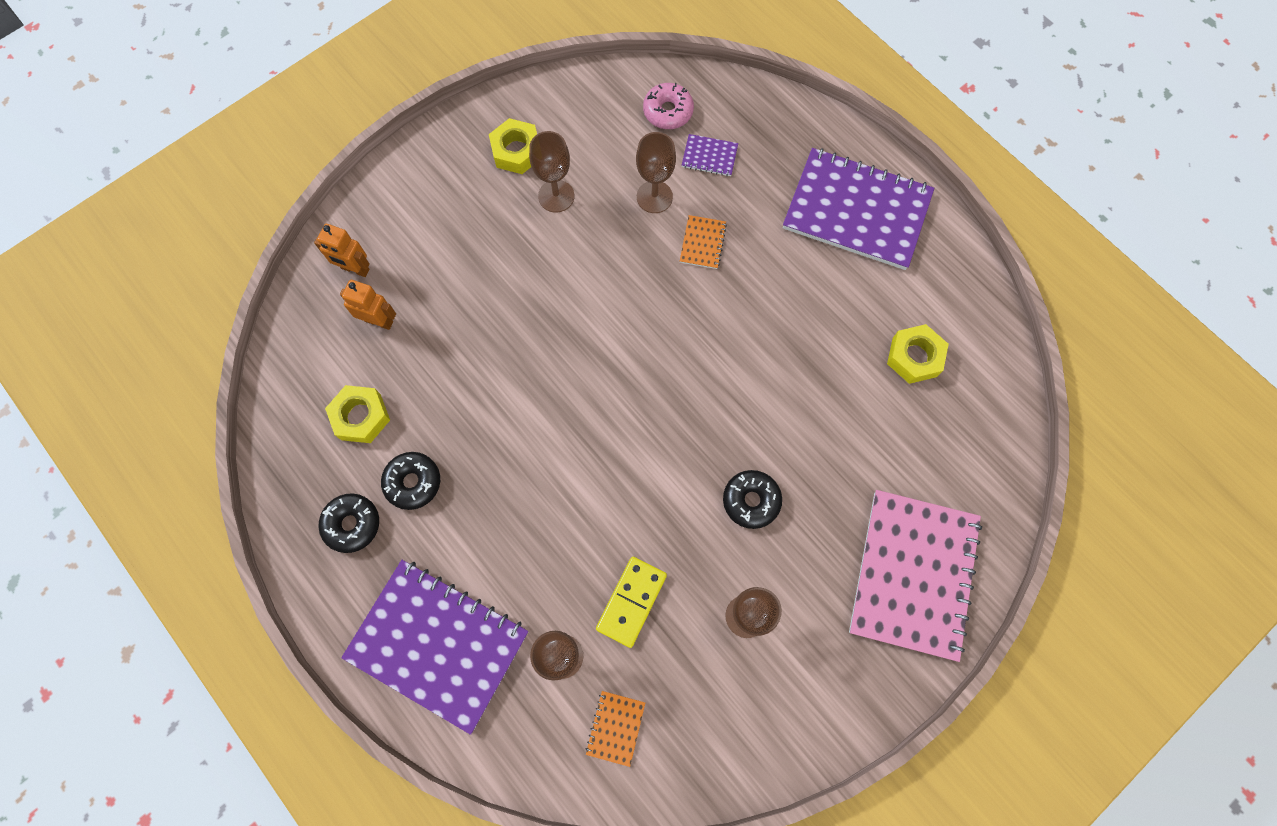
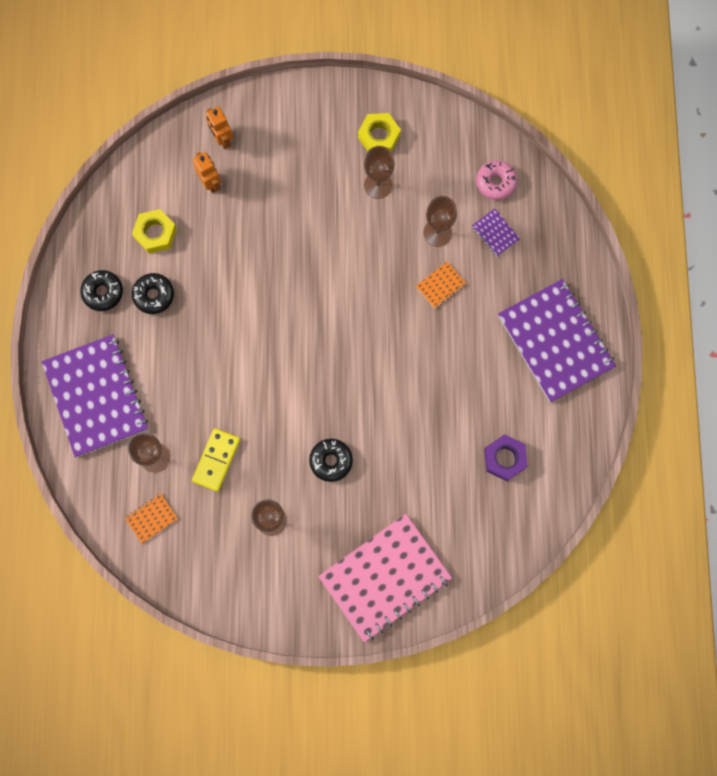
camera: 40 degrees right, 5 degrees up
(631, 601) = (216, 460): yellow domino -> yellow domino turned 45 degrees counterclockwise
(914, 357) = (504, 458): yellow nut -> purple nut

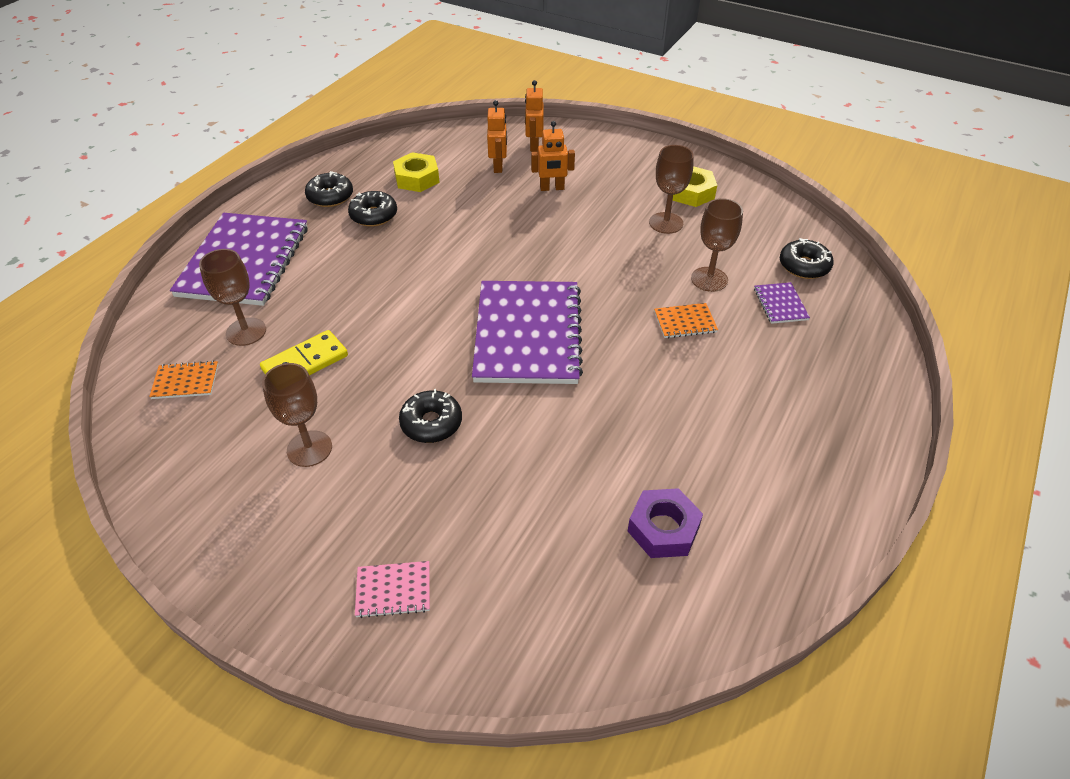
camera: 30 degrees right, 30 degrees down
(270, 188) = (552, 188): none -> orange robot
(385, 577) = (393, 590): pink notebook -> pink notebook, size x0.40
(495, 182) = (804, 266): pink donut -> black donut
(555, 341) = (809, 432): purple notebook -> purple notebook (528, 334)

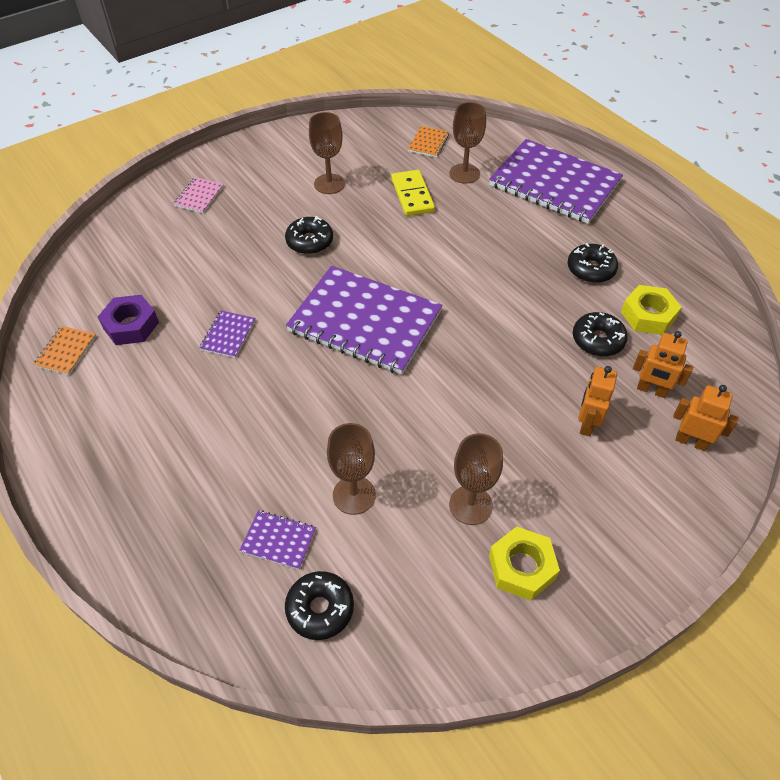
camera: 115 degrees right, 5 degrees up
(330, 196) = (635, 248): black donut -> black donut (597, 340)
(614, 430) = (228, 335): none -> purple notebook
(685, 322) = (308, 440): orange notebook -> orange notebook (66, 351)

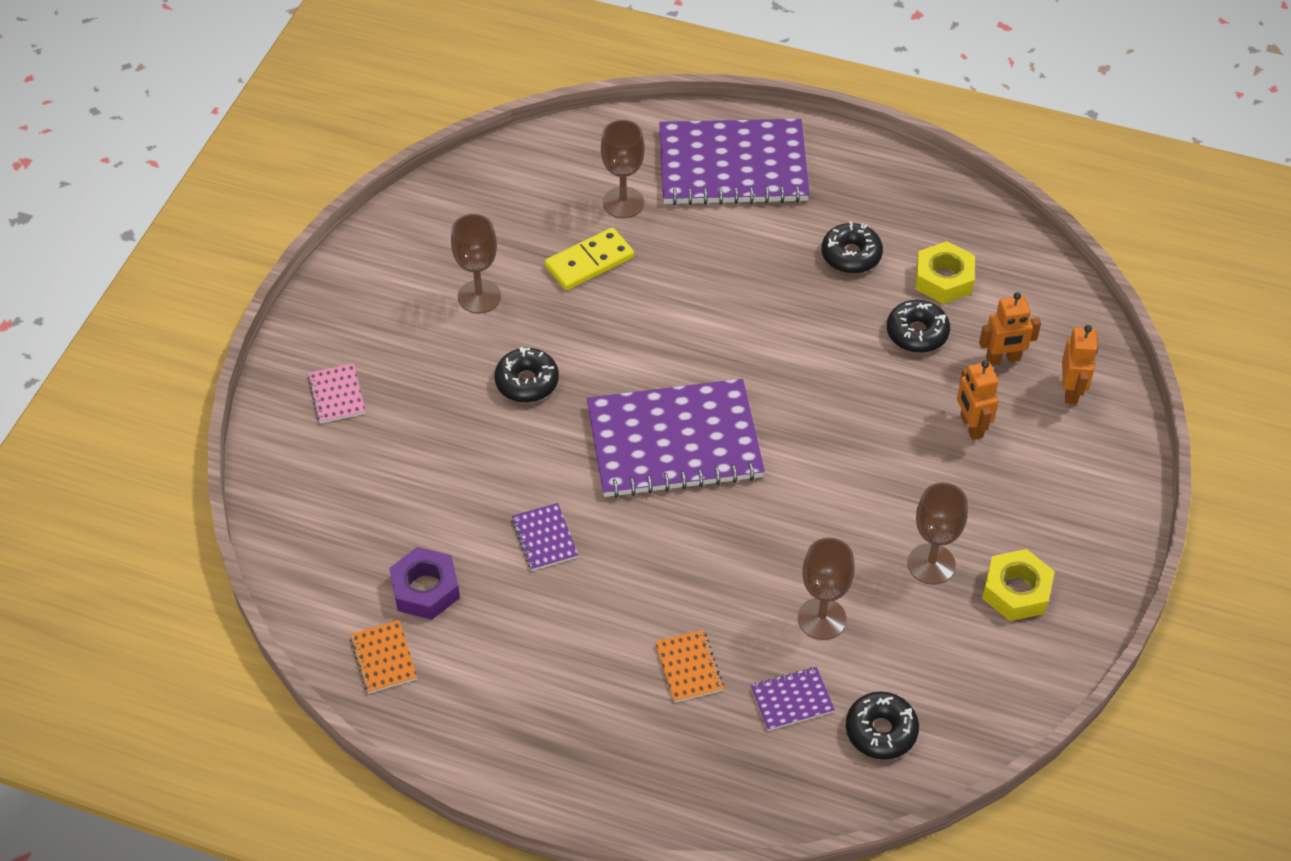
camera: 35 degrees left, 0 degrees up
(412, 195) = (589, 262): yellow domino -> yellow domino turned 75 degrees counterclockwise
(428, 143) = (545, 180): orange notebook -> orange notebook (689, 667)
(691, 441) = (1071, 391): orange robot -> orange robot turned 105 degrees clockwise

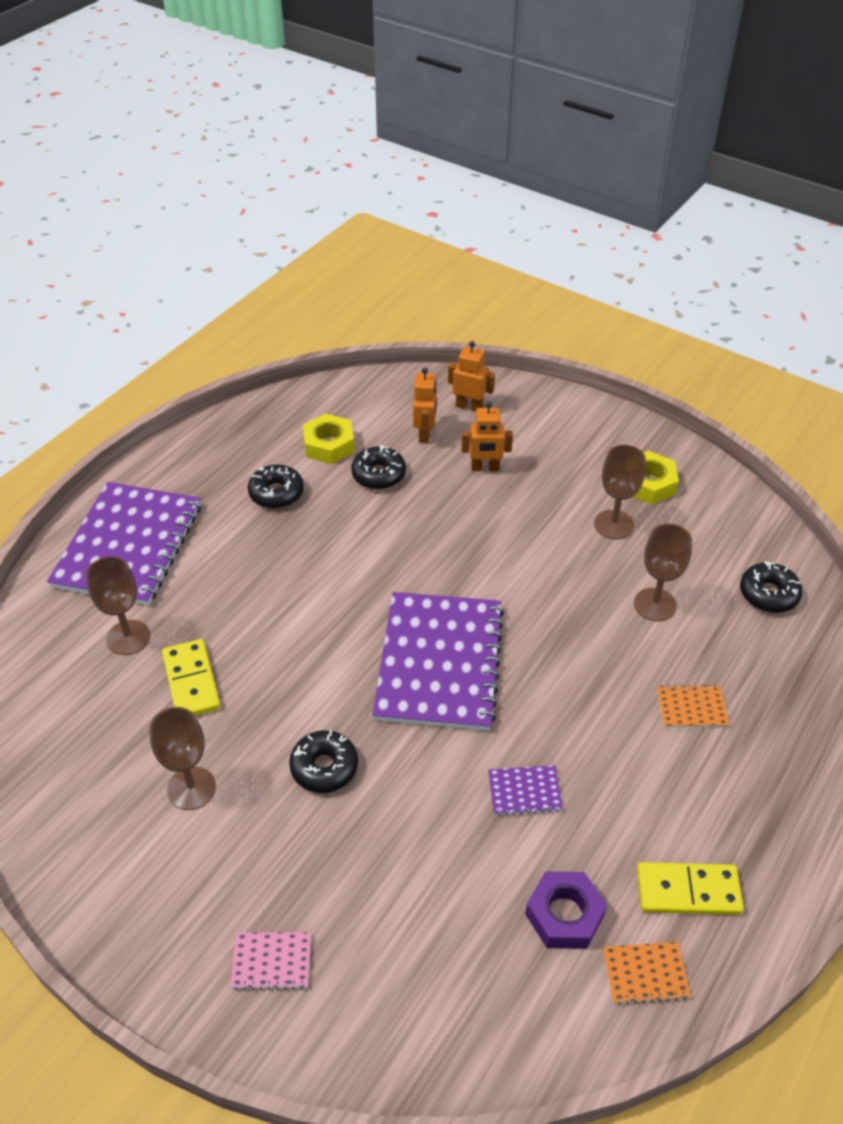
camera: 75 degrees left, 5 degrees down
(473, 684) = (688, 891): none -> yellow domino
(791, 700) = (733, 643): purple notebook -> none

